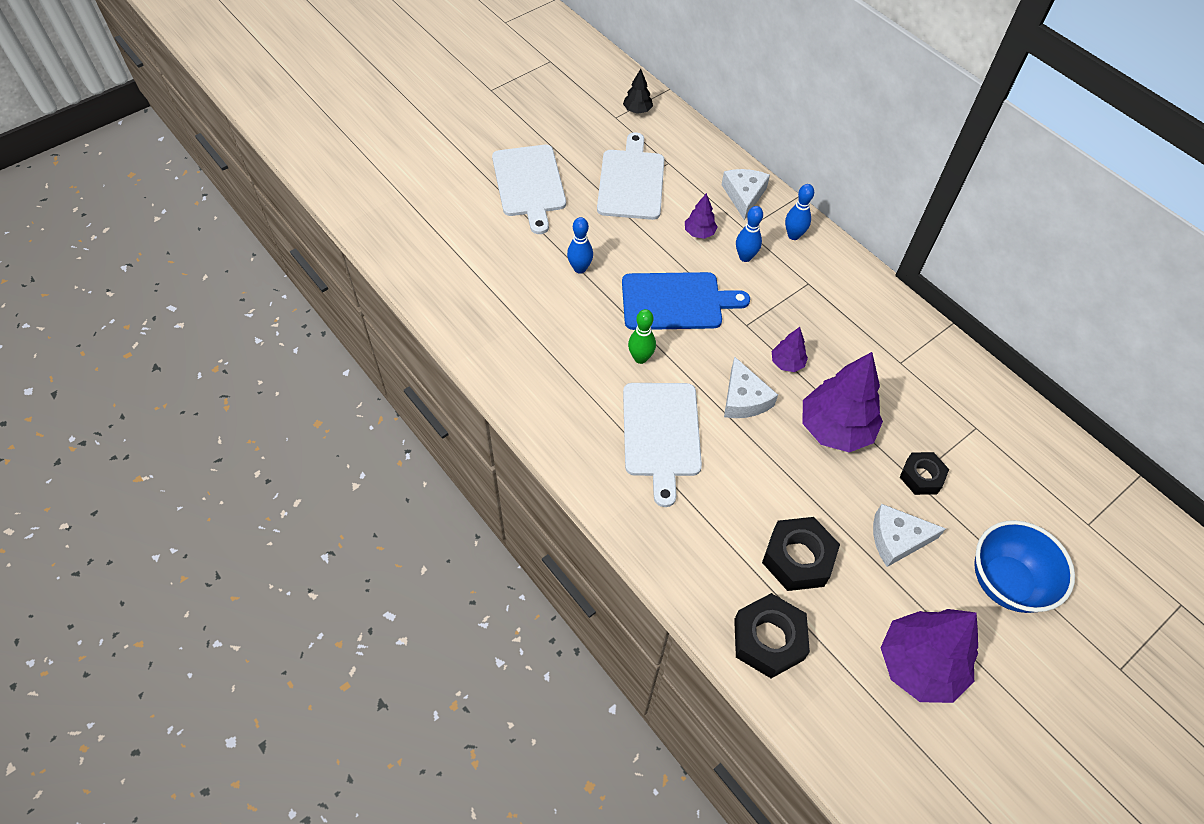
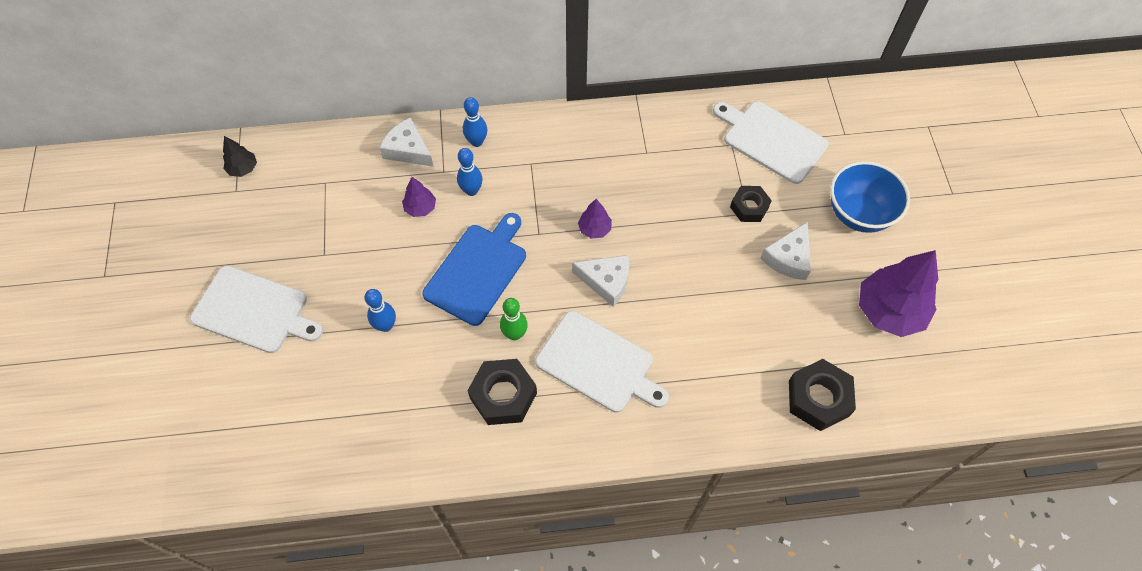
camera: 55 degrees left, 5 degrees up
(631, 181) = (322, 225): white cutting board -> white cutting board (771, 140)
(798, 558) = (766, 335): black nut -> black nut (503, 395)
(835, 429) = (674, 236): purple tree -> none

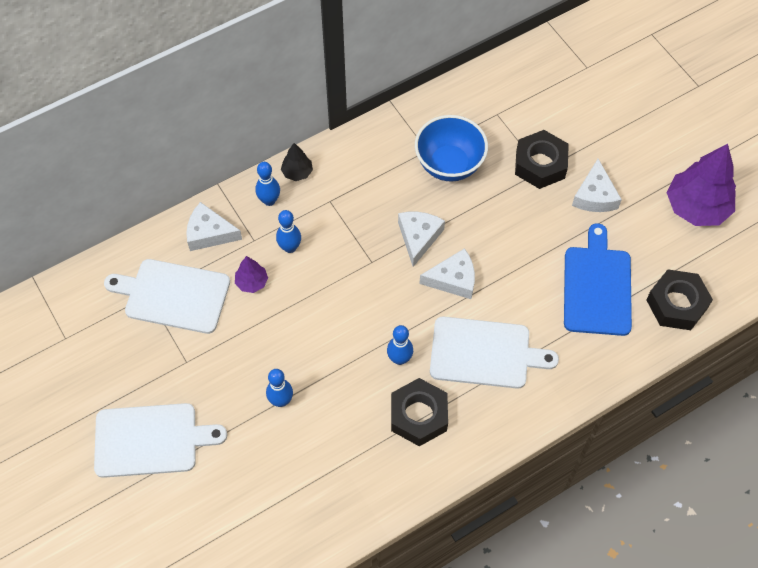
camera: 25 degrees left, 0 degrees up
(243, 168) = (60, 314): black tree -> black tree (297, 172)
(478, 270) = (336, 317): blue cutting board -> blue cutting board (597, 286)
(515, 334) = (399, 359): green bowling pin -> blue bowling pin
(594, 229) = (418, 237): purple tree -> white cheese
(749, 207) = (540, 164): black nut -> black nut, size x1.55
(771, 140) = (528, 97): white cutting board -> white cutting board (173, 295)
(858, 214) = (632, 134): blue bowl -> blue bowl (449, 165)

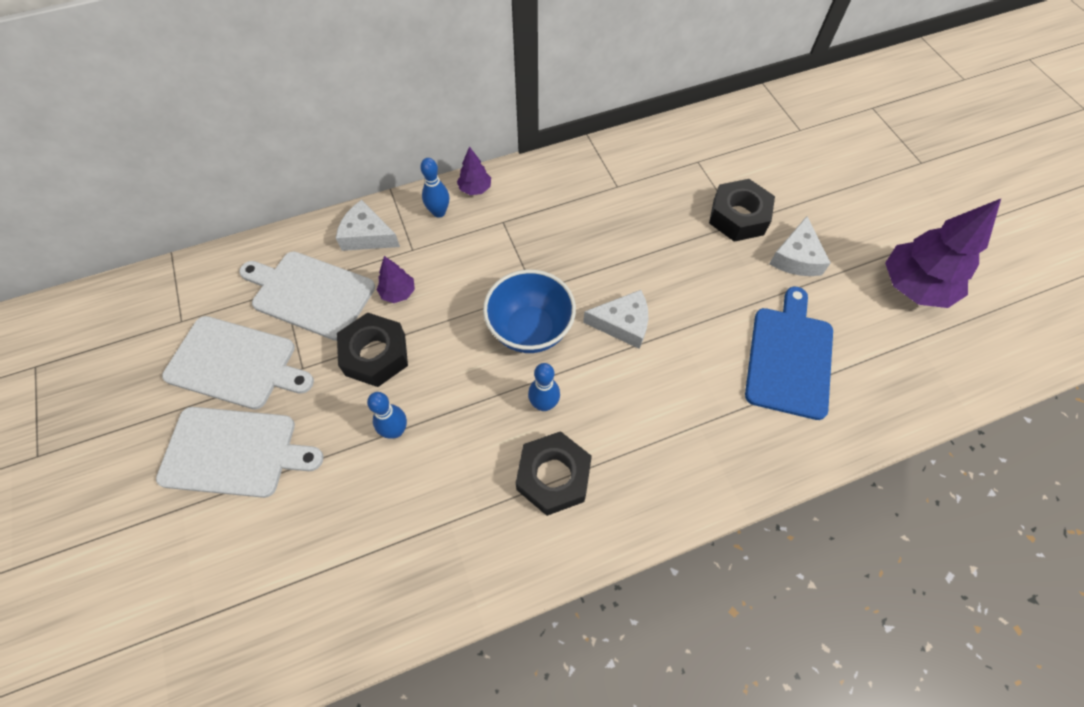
camera: 10 degrees right, 0 degrees up
(290, 247) = (448, 262): blue bowling pin -> none
(297, 172) = (475, 189): black tree -> purple tree
(418, 237) = (591, 273): white cheese -> none
(449, 165) = (638, 203): blue bowl -> blue bowl (530, 330)
(484, 353) = (645, 414): white cutting board -> white cutting board (236, 363)
(676, 304) = (884, 393): black nut -> black nut (375, 355)

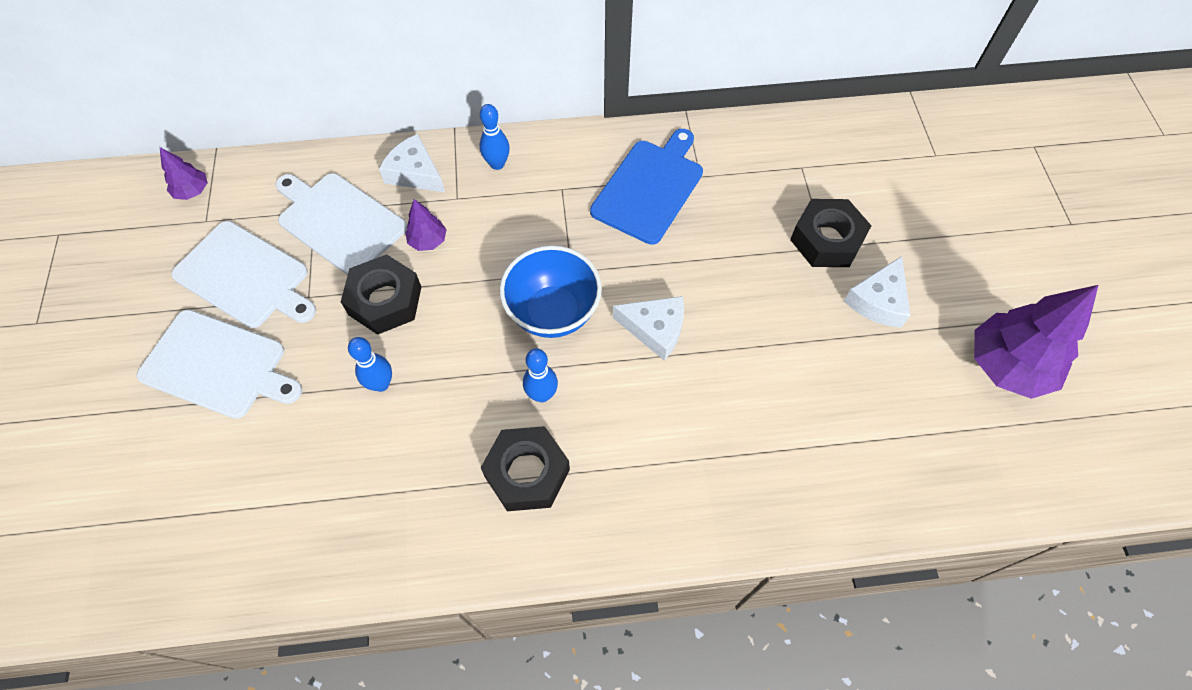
camera: 15 degrees right, 0 degrees up
(475, 189) = (543, 147): purple tree -> purple tree (192, 191)
(789, 357) = (830, 410): blue cutting board -> blue cutting board (649, 188)

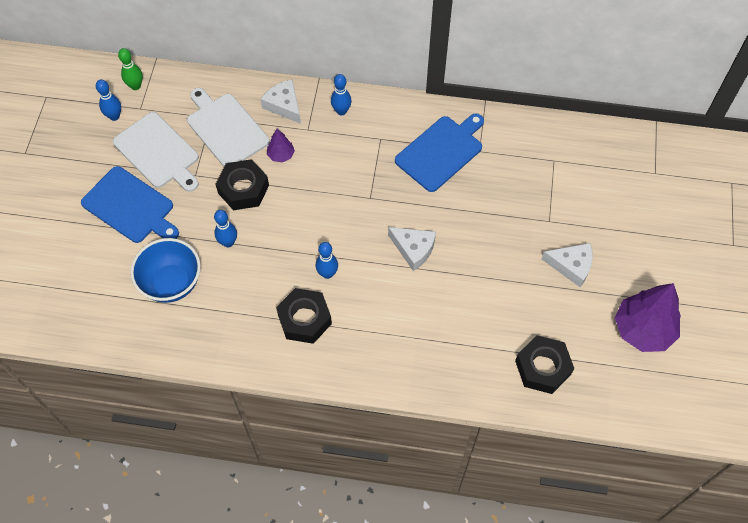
camera: 15 degrees right, 0 degrees up
(168, 240) = (114, 116): none -> blue bowling pin
(192, 191) = (135, 86): purple tree -> green bowling pin
(218, 365) = (130, 206): white cutting board -> blue cutting board
(553, 312) = (350, 222): blue bowl -> blue bowl (172, 283)
(826, 240) = (552, 216): black nut -> black nut (542, 368)
(878, 301) = (571, 266): white cheese -> white cheese turned 120 degrees counterclockwise

